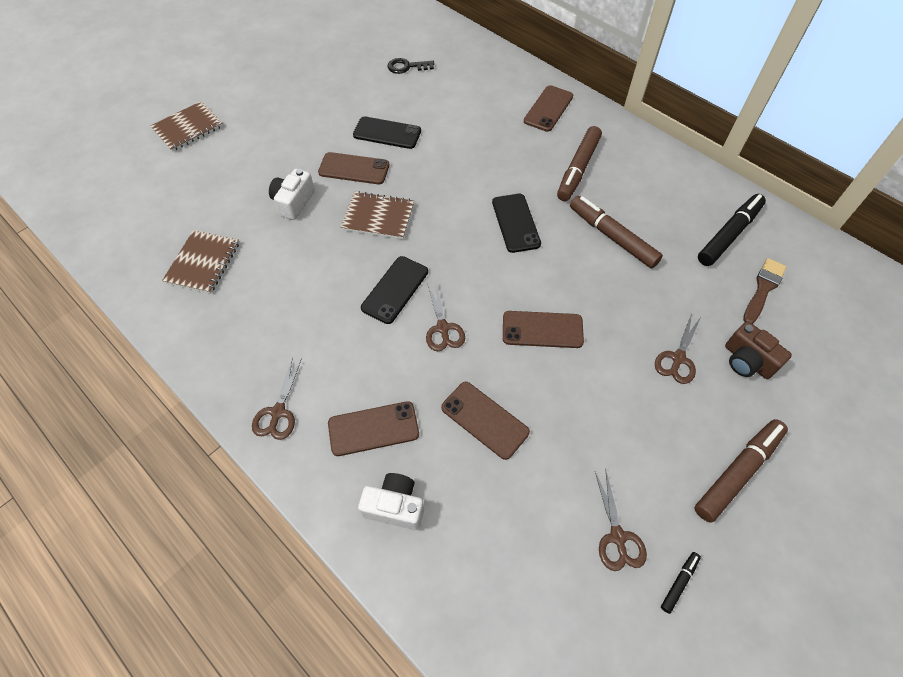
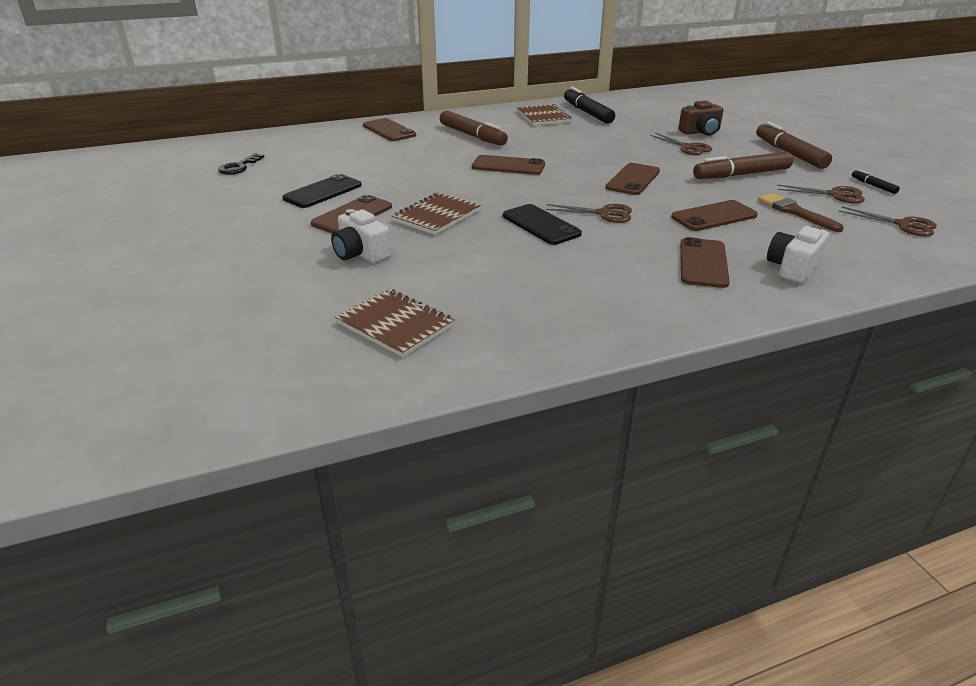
camera: 65 degrees left, 25 degrees down
(188, 128) = (122, 302): brown notebook -> brown notebook (543, 117)
(278, 412) = (659, 309): brown scissors -> brown scissors (903, 225)
(516, 223) = (508, 166): black phone -> brown phone
(612, 237) = (557, 141): brown marker -> brown marker (741, 174)
(763, 289) = (643, 116): brown brush -> brown brush (795, 212)

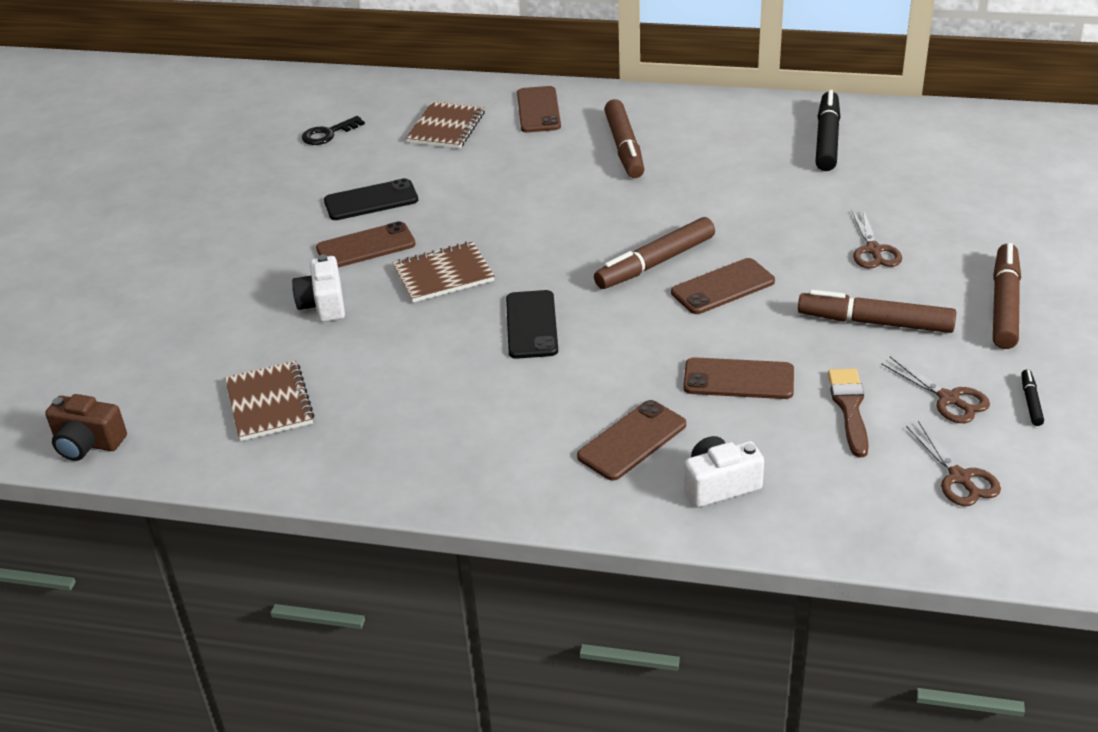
camera: 35 degrees right, 5 degrees up
(508, 166) = (605, 217): brown phone -> none
(543, 117) = (757, 132): brown notebook -> brown notebook (446, 127)
(574, 178) = (655, 263): none -> brown marker
(604, 214) = (618, 331): brown scissors -> none
(700, 132) = (935, 224): brown camera -> brown camera (88, 443)

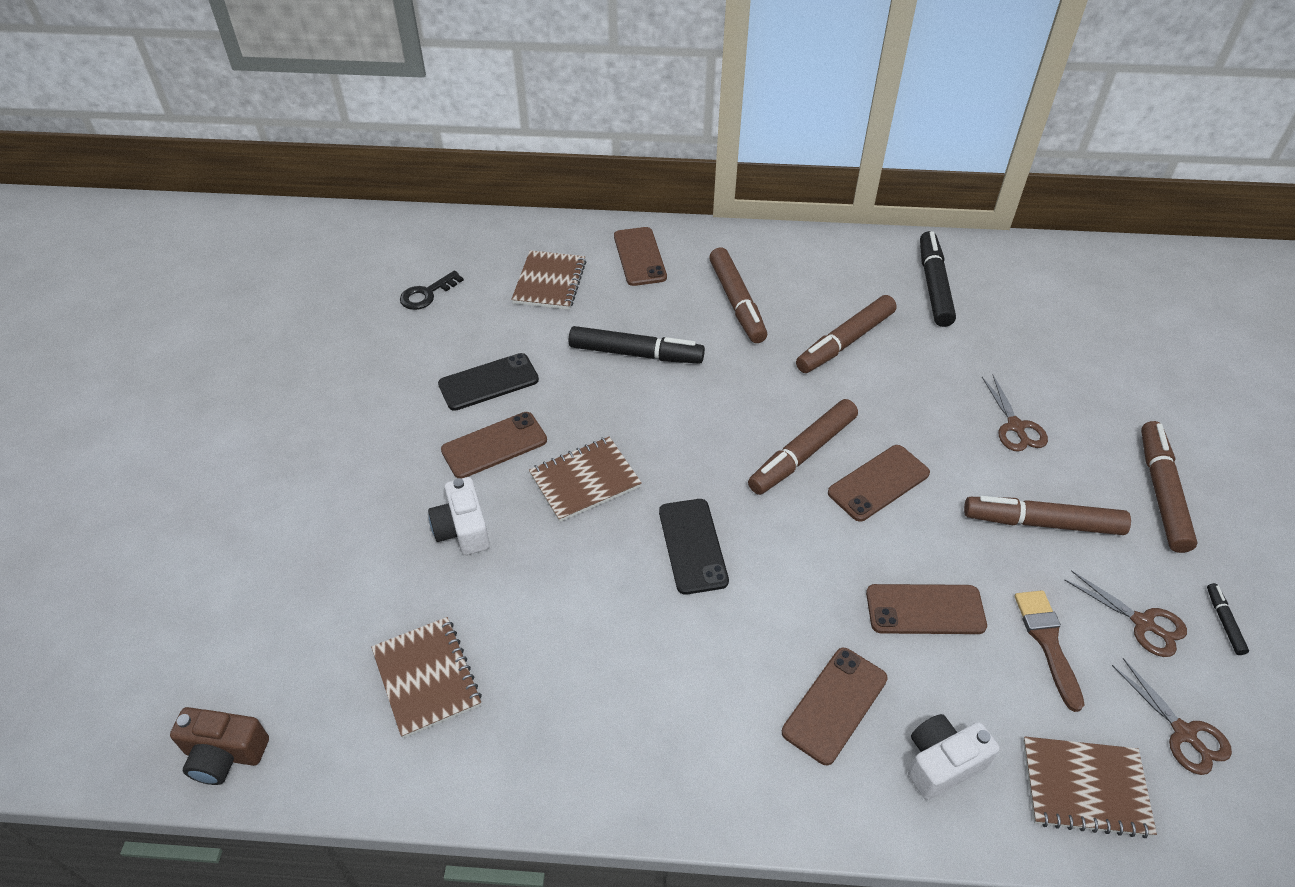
camera: 10 degrees left, 10 degrees up
(515, 184) = (635, 354): none -> black marker
(723, 180) = (845, 342): none -> brown marker
(849, 509) = (1085, 788): none -> brown notebook

